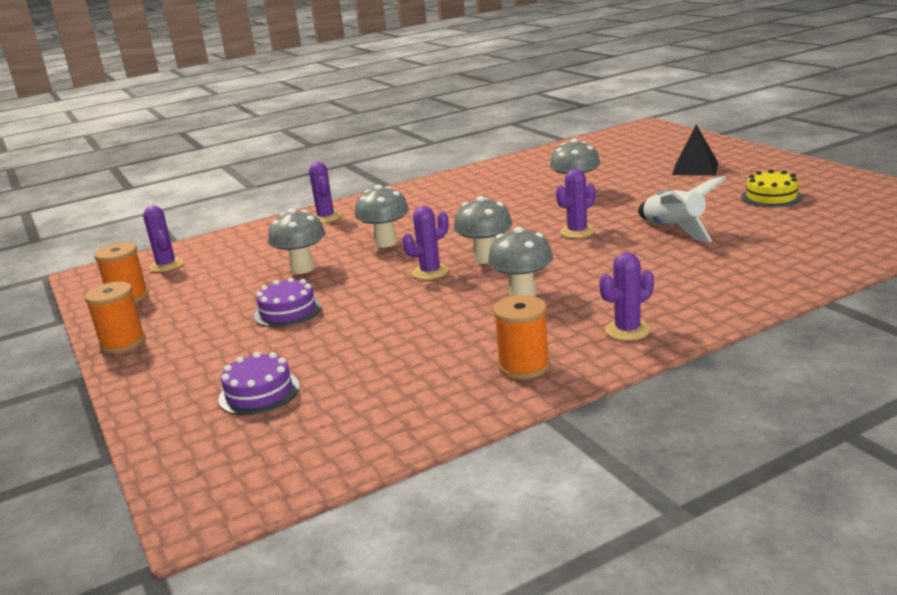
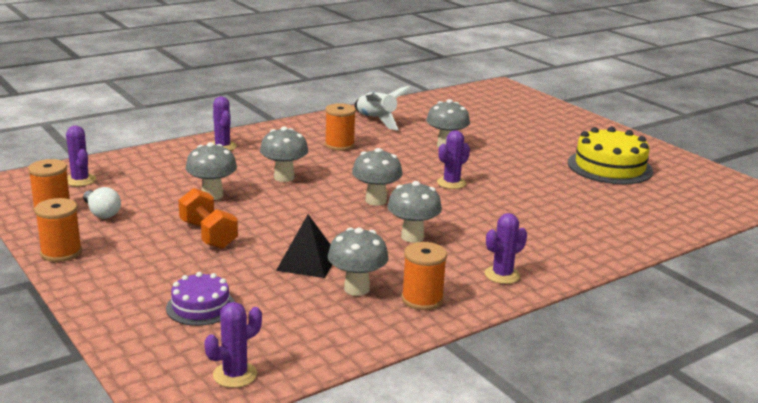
camera: 10 degrees left, 0 degrees up
(179, 297) = (101, 213): none -> white light bulb
(288, 311) = (208, 235): purple cake -> orange dumbbell
(430, 272) = (329, 209): purple cactus -> purple cactus (235, 375)
(446, 359) = (356, 289): none -> grey mushroom
(454, 204) = (339, 145): none -> orange spool
(674, 230) = (532, 189): white rocket -> white rocket (376, 121)
(695, 168) = (546, 133): black pyramid -> black pyramid (307, 262)
(771, 197) = (609, 167): yellow cake -> yellow cake, size x1.72

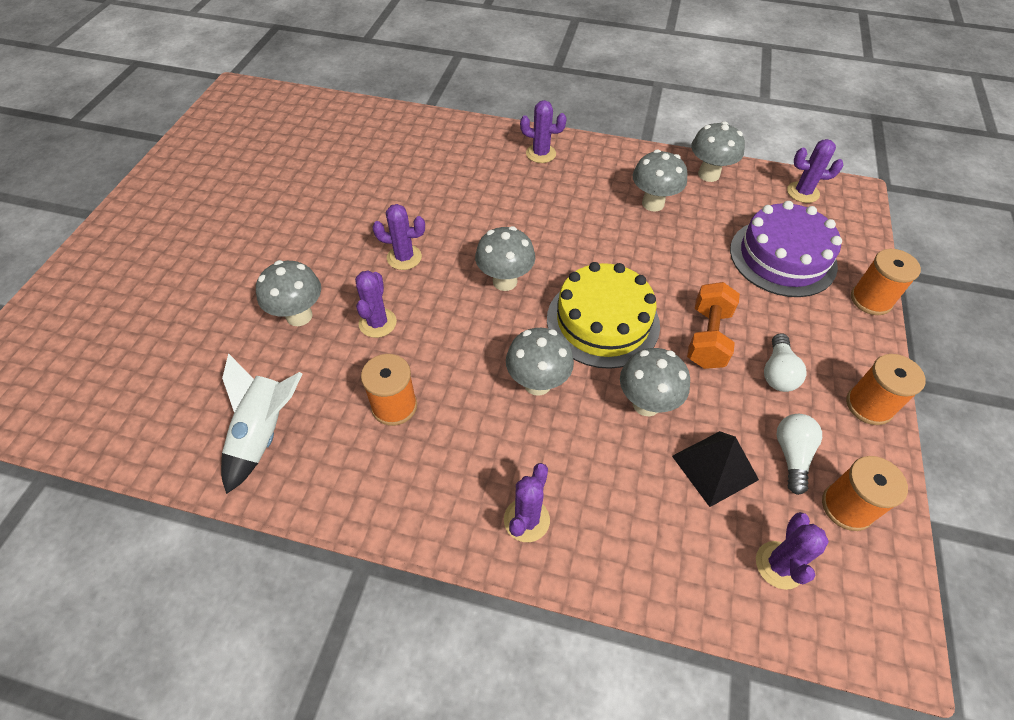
camera: 130 degrees left, 30 degrees up
(141, 240) = (777, 372): none -> white light bulb
(201, 306) = (782, 257): purple cake -> purple cake, size x1.72
(307, 262) = (657, 249): black pyramid -> black pyramid (714, 467)
(405, 159) = (377, 323): none -> purple cactus
(412, 237) = (543, 221): grey mushroom -> grey mushroom (708, 174)
(422, 299) = (621, 170): orange spool -> orange spool (870, 300)
(609, 167) = (246, 183): yellow cake -> yellow cake (602, 321)

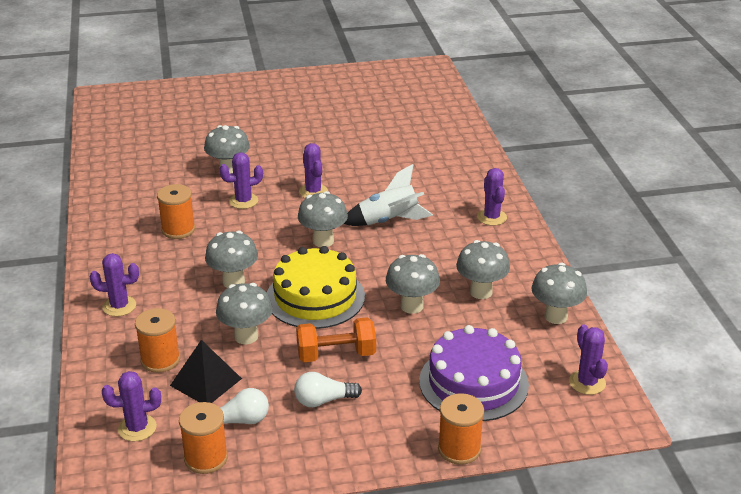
camera: 65 degrees right, 20 degrees down
(264, 433) = (131, 191): white rocket -> white rocket (388, 221)
(653, 256) = (412, 306): none -> grey mushroom
(869, 405) = (320, 461): orange spool -> orange spool (160, 360)

